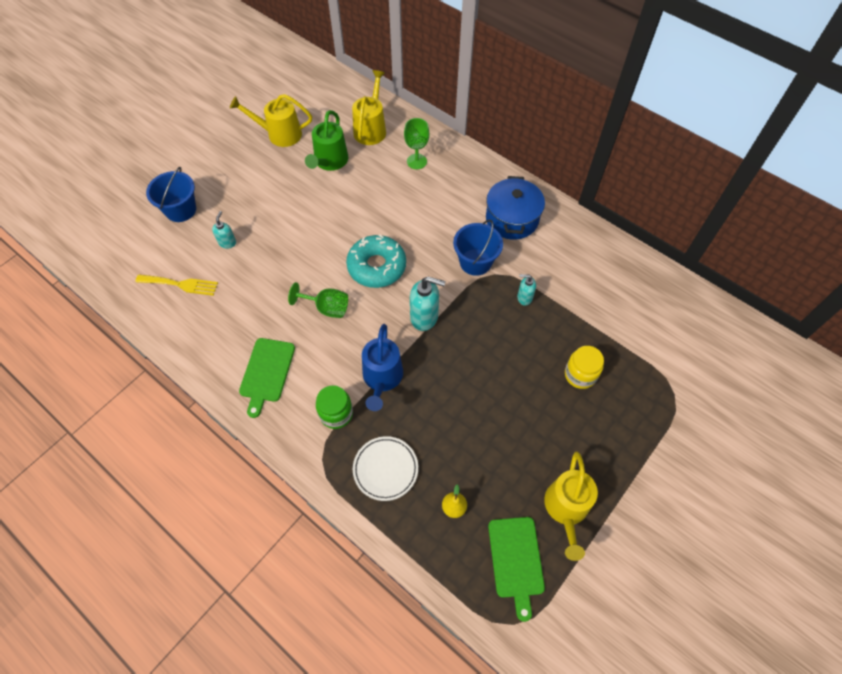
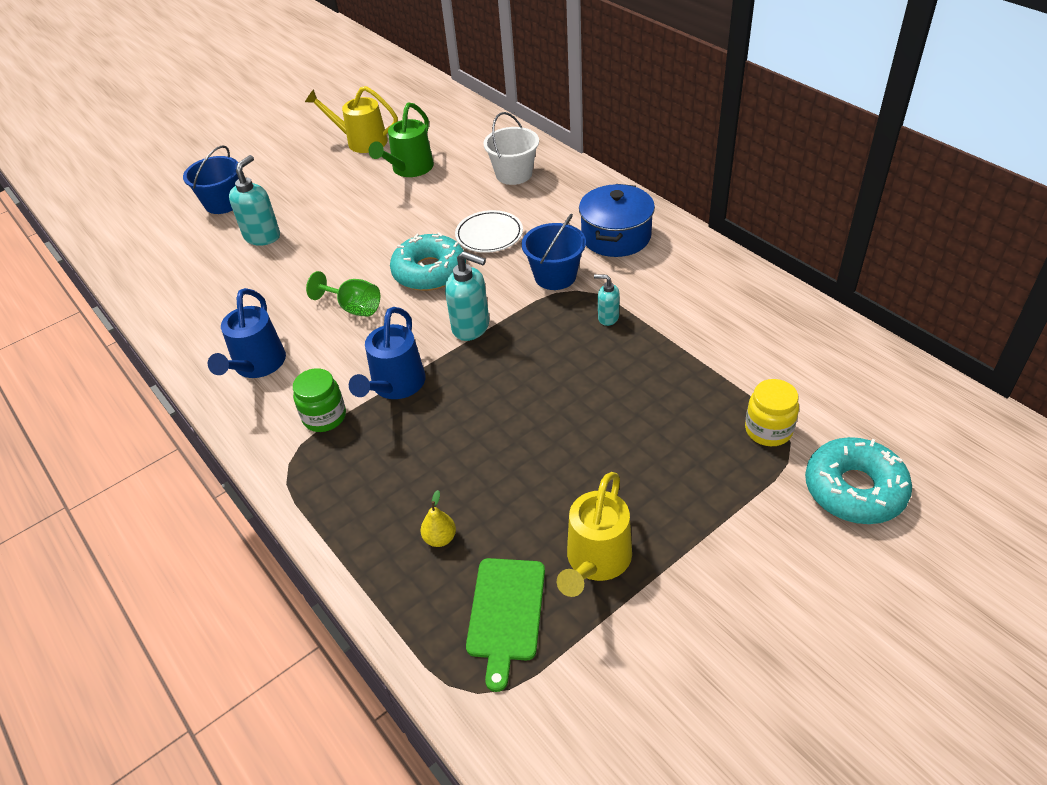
camera: 15 degrees right, 15 degrees down
(181, 284) = (194, 271): yellow fork -> none
(227, 243) = (262, 236): turquoise soap dispenser -> turquoise soap dispenser, size x1.75
(266, 372) = (257, 366): green cutting board -> blue watering can
(371, 128) = (469, 141): yellow watering can -> none
(385, 469) = (365, 484): white plate -> white plate (489, 235)
(416, 161) = (514, 174): green goblet -> white bucket
(580, 375) = (660, 407): yellow jar -> yellow jar (768, 430)
(722, 427) = (854, 489): none -> turquoise donut

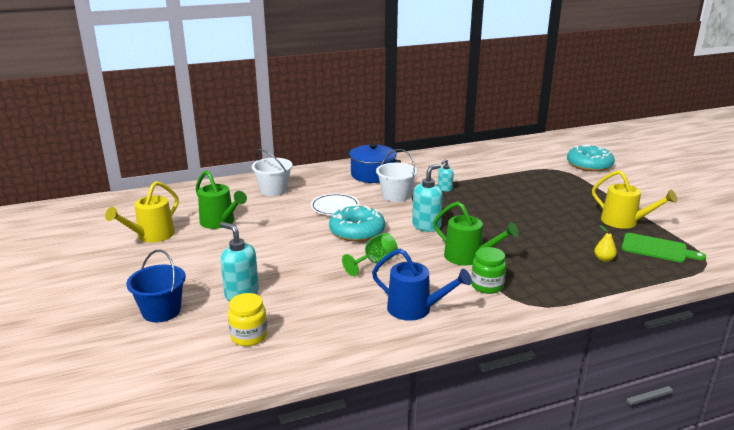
camera: 75 degrees left, 20 degrees down
(395, 386) = (469, 257): blue watering can -> green watering can
(555, 276) = (396, 196): blue bucket -> white bucket
(768, 430) = (548, 172): yellow jar -> yellow jar (249, 336)

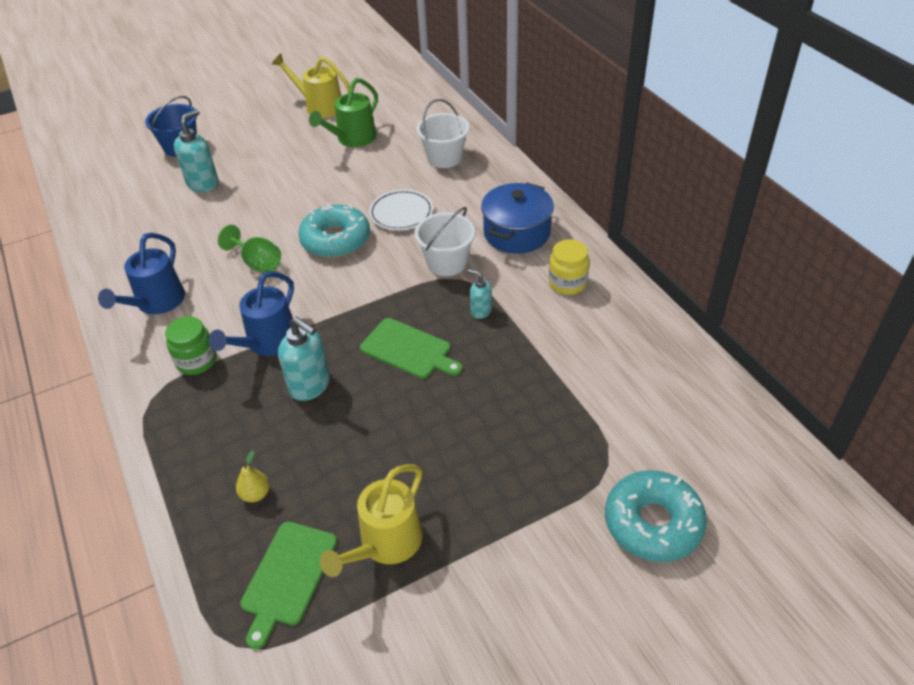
camera: 85 degrees right, 20 degrees up
(249, 336) = (132, 202): yellow jar -> yellow jar (567, 283)
(426, 226) = (354, 299): turquoise soap dispenser -> turquoise soap dispenser (310, 385)
(469, 257) = (267, 343): green watering can -> blue watering can
(477, 210) = (408, 350): none -> green cutting board

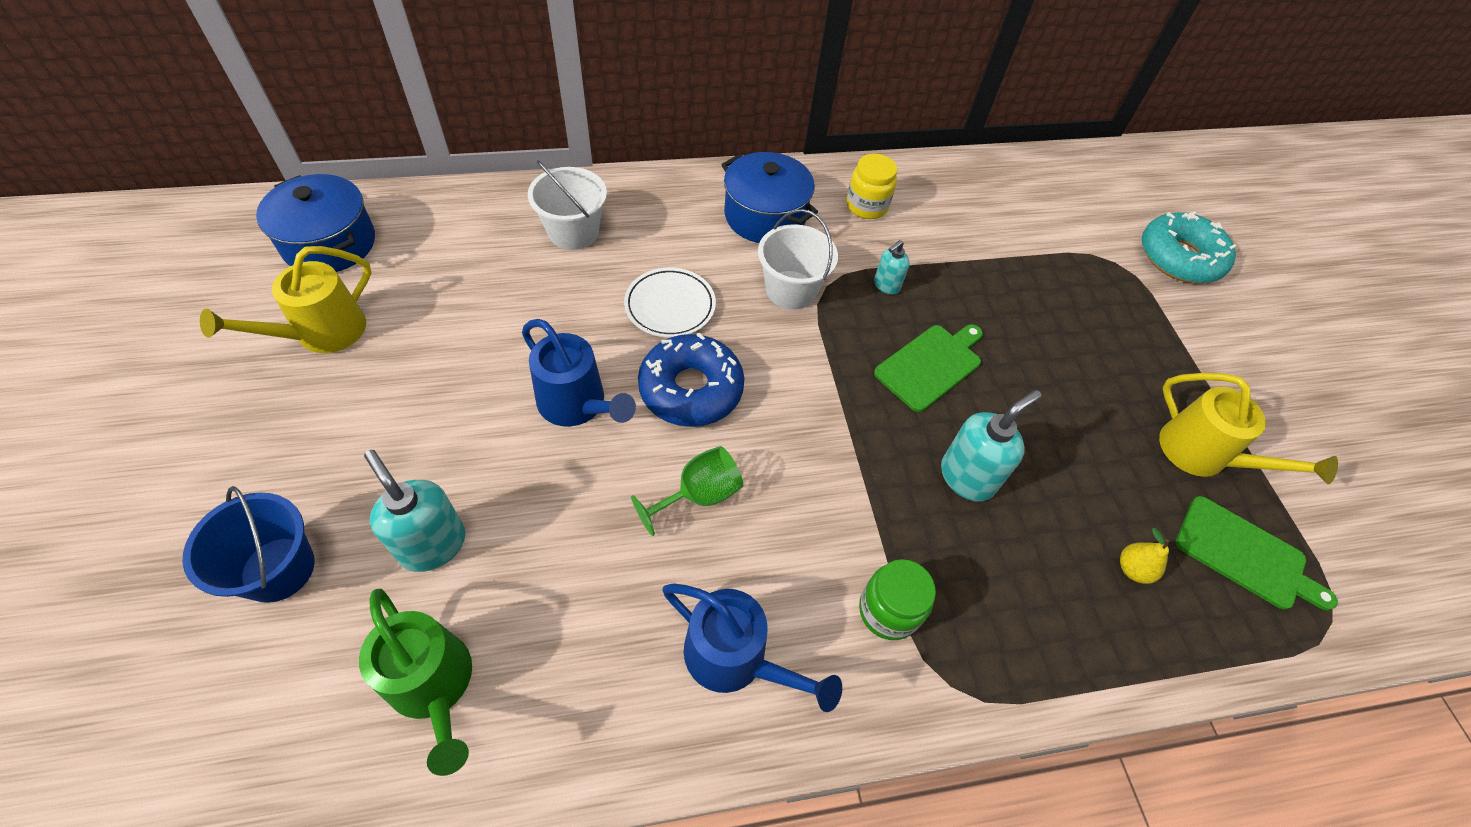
camera: 80 degrees left, 10 degrees up
(267, 343) = (877, 512): blue watering can -> blue watering can (578, 405)
(336, 240) = (691, 389): turquoise donut -> blue donut
(352, 139) = (453, 314): green watering can -> green watering can (434, 686)
(383, 85) = (329, 243): none -> blue pot

